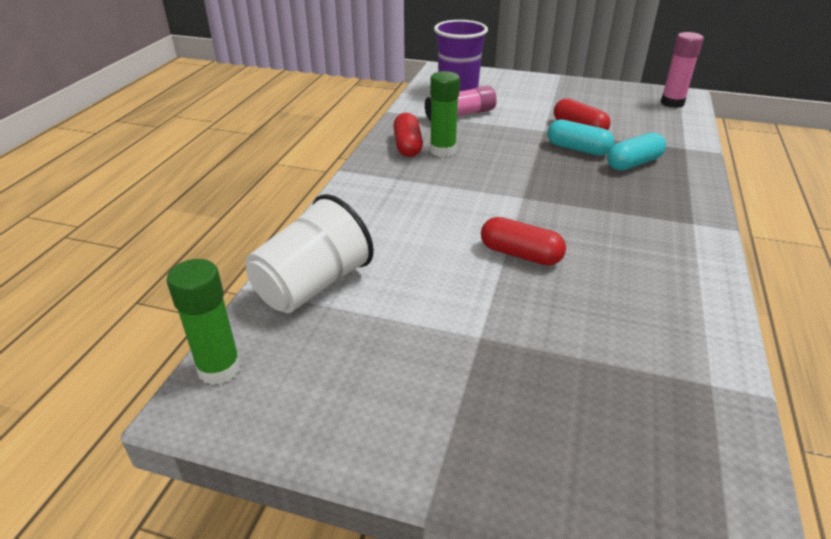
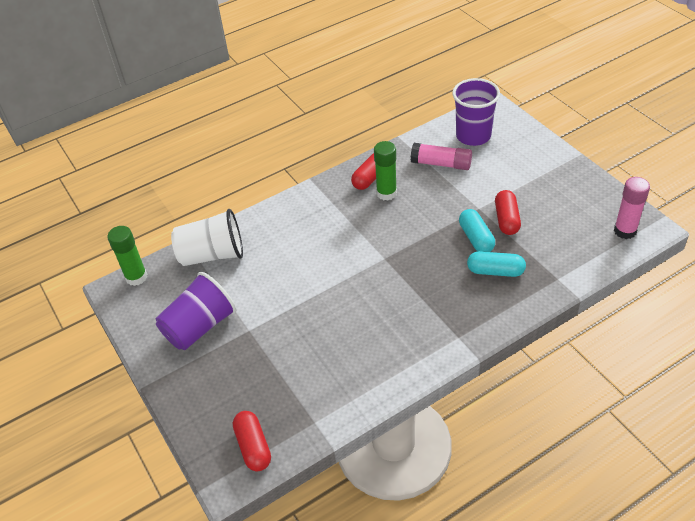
camera: 45 degrees right, 10 degrees up
(407, 372) = (199, 327): none -> purple cup
(520, 254) = (328, 296): red capsule -> red capsule (253, 447)

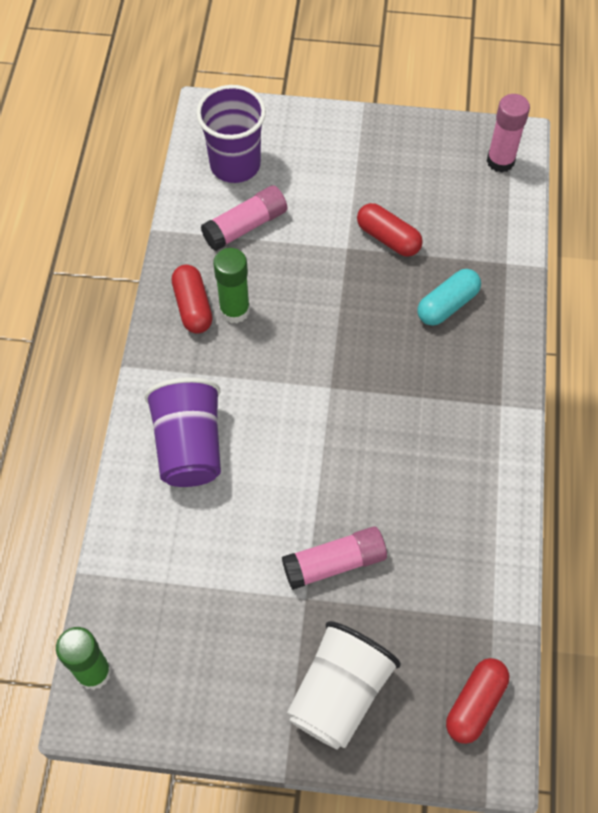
camera: 55 degrees left, 15 degrees up
(199, 327) = (250, 649): purple cup -> purple cup (189, 446)
(212, 255) = (144, 558): white cup -> white cup (339, 693)
(253, 447) = (475, 704): red capsule -> red capsule turned 75 degrees counterclockwise
(280, 328) = (334, 563): none -> pink glue stick
(476, 238) = (386, 284): turquoise capsule -> none

